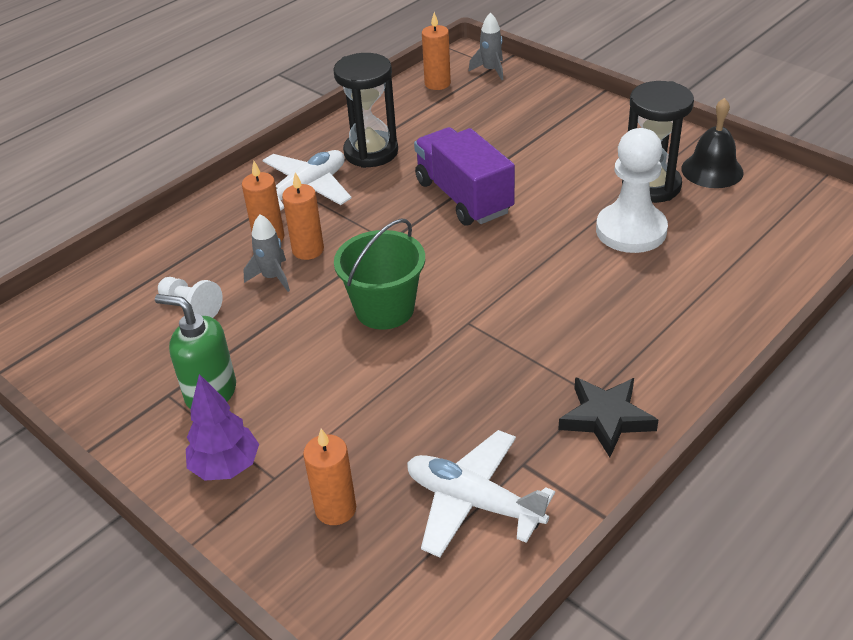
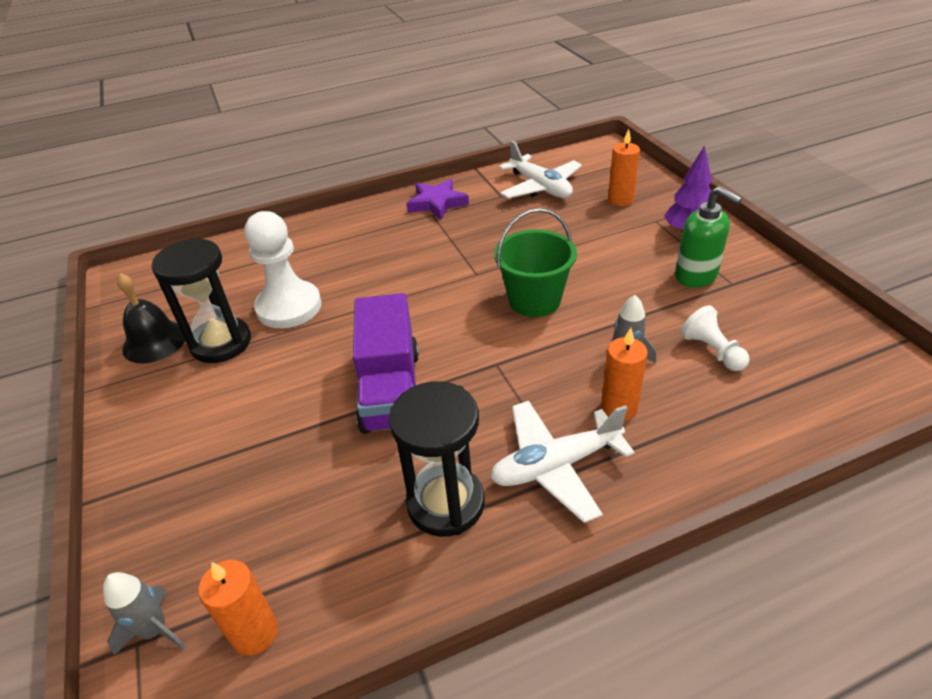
camera: 155 degrees left, 0 degrees up
(308, 250) = (581, 378): orange candle -> none
(606, 418) = (437, 203): black star -> purple star

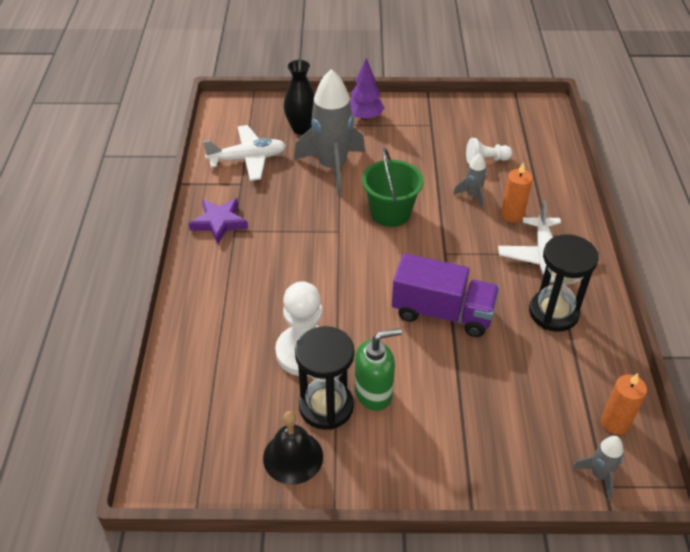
camera: 70 degrees left, 5 degrees up
(576, 238) = (332, 167): none -> grey rocket
(620, 200) = (301, 128): orange candle -> black vase
(696, 276) = (414, 135): green soap dispenser -> green soap dispenser (374, 393)

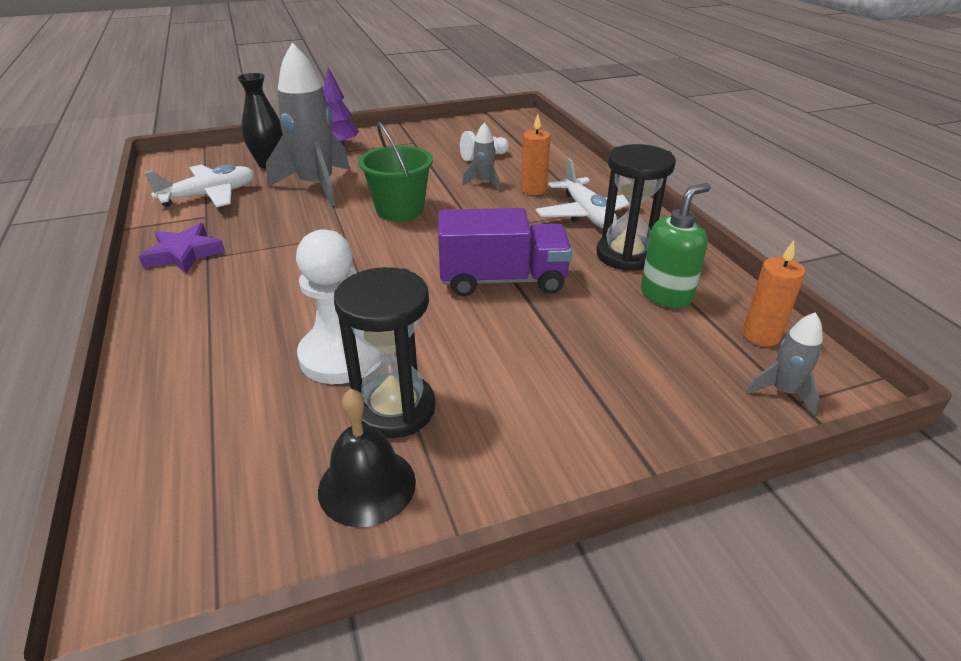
camera: 20 degrees left, 10 degrees down
(374, 393) = (455, 377): green soap dispenser -> green soap dispenser (666, 295)

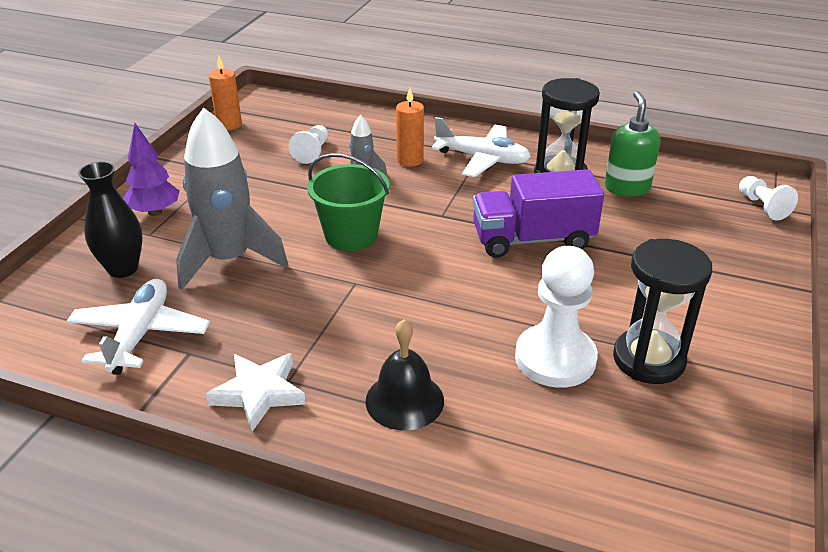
camera: 50 degrees left, 0 degrees up
(184, 253) = (259, 393): purple star -> white star
(367, 485) = (722, 406): black bell -> black bell (404, 400)
(502, 280) = (532, 239): purple truck -> purple truck turned 135 degrees counterclockwise
(760, 335) = (704, 182): orange candle -> orange candle (229, 125)
(783, 392) = (762, 207): grey rocket -> white pawn

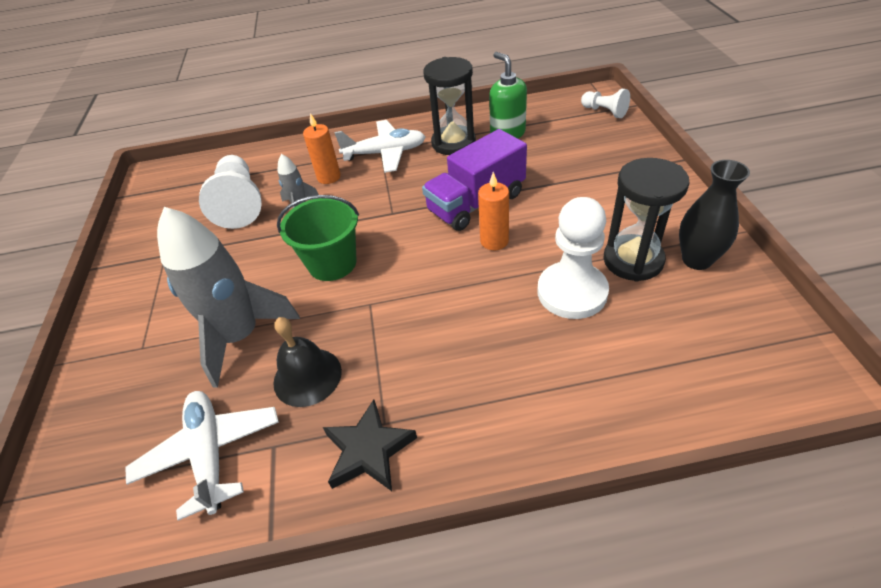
camera: 25 degrees left, 10 degrees up
(123, 269) = (141, 395): black vase -> black vase (696, 260)
(155, 212) = (131, 323): purple tree -> none
(229, 125) = (142, 209): orange candle -> orange candle (494, 241)
(259, 393) = (368, 450): white star -> black star
(312, 152) = (239, 204): white pawn -> white pawn, size x1.81
(404, 400) = (493, 388): black bell -> black bell (307, 376)

